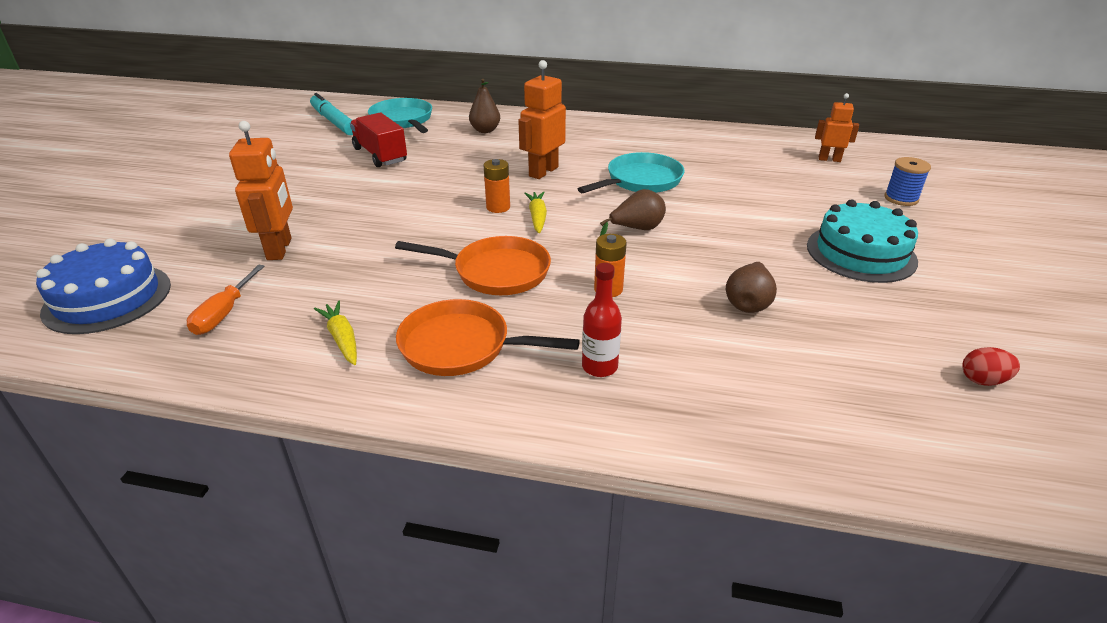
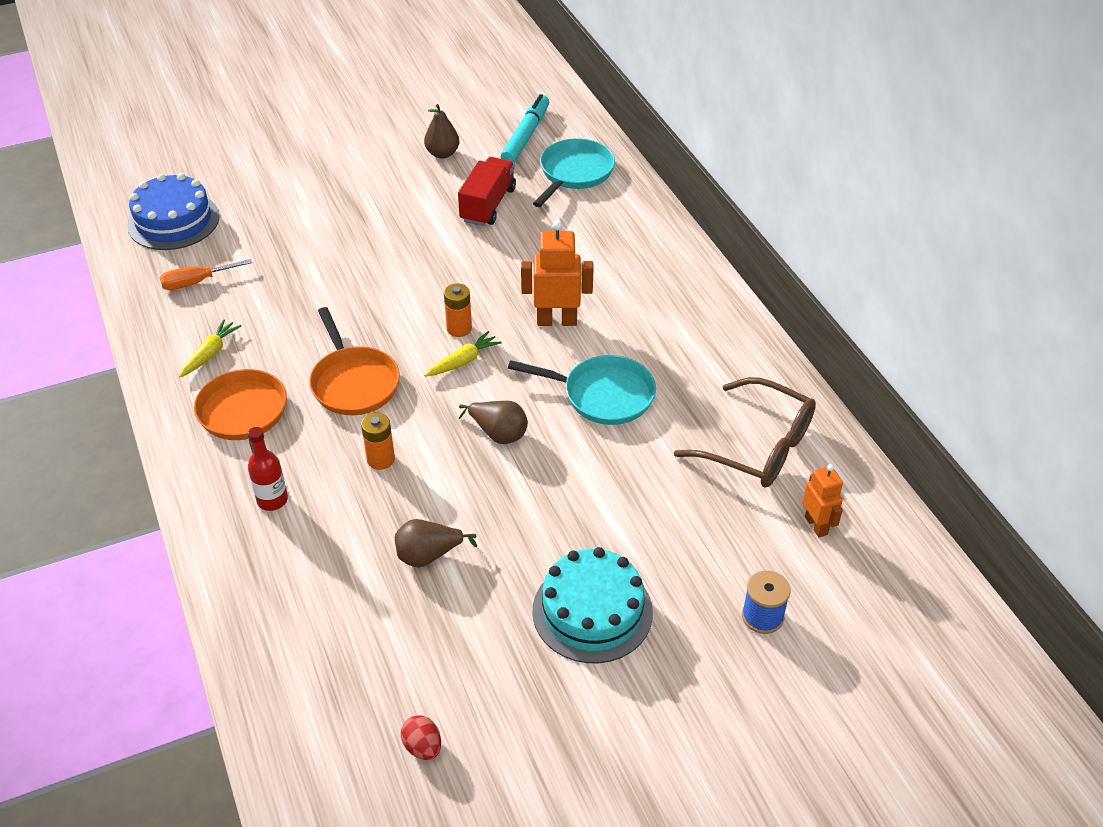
camera: 55 degrees right, 10 degrees up
(280, 249) = (291, 253): orange robot -> none
(485, 130) = (609, 236): brown pear -> brown pear (442, 153)
(744, 152) = (758, 447): none -> brown glasses

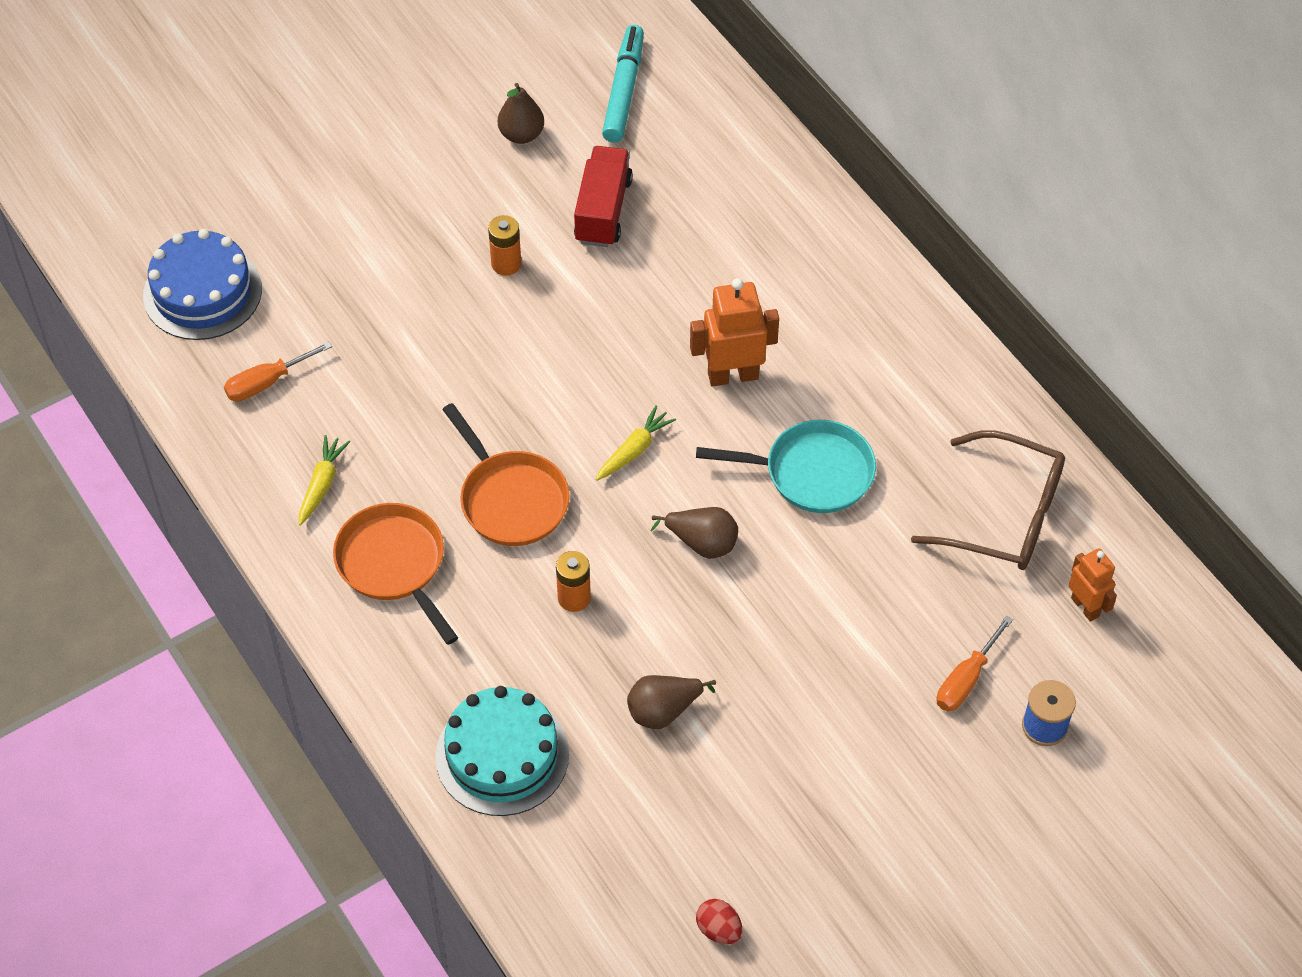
camera: 10 degrees left, 10 degrees up
(272, 500) = (464, 669): red bottle -> none
(459, 328) = (617, 404): orange battery -> orange battery (506, 264)
(574, 173) = (701, 144): turquoise pan -> none
(592, 611) = (861, 749): turquoise cake -> turquoise cake (502, 755)
(699, 568) = (966, 679): none -> orange screwdriver

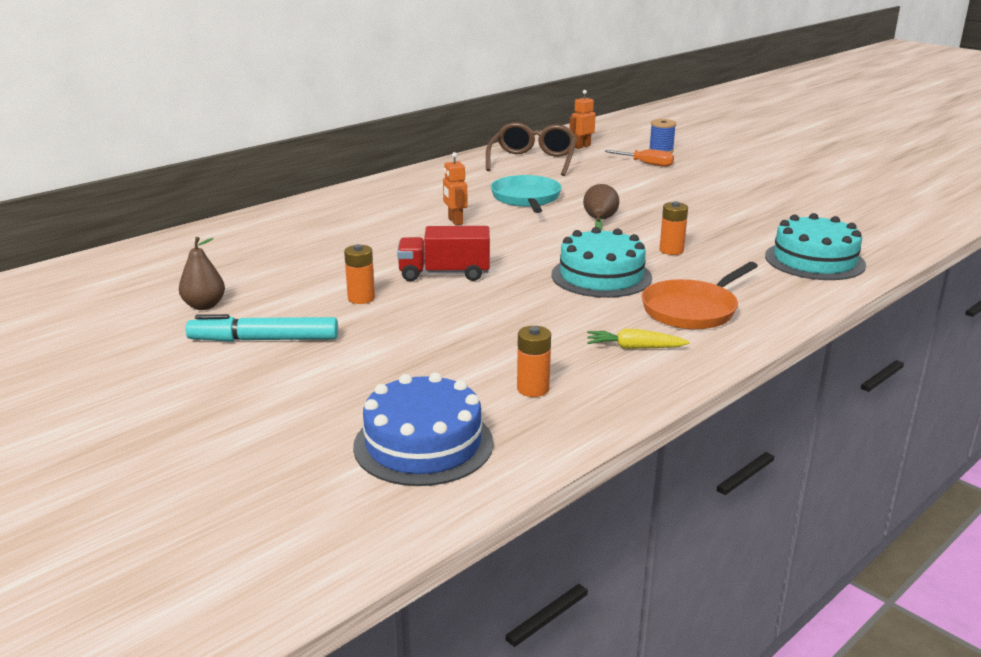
camera: 100 degrees left, 30 degrees down
(267, 382) = (533, 389): orange screwdriver -> orange battery
(510, 499) = (601, 276): orange pan -> turquoise cake
(603, 210) = (299, 269): red truck -> red truck (444, 274)
(624, 91) = (159, 272): turquoise marker -> turquoise marker (264, 340)
(634, 450) = (533, 243): yellow carrot -> none
(664, 711) = (733, 222): brown pear -> none
(719, 930) = (859, 202): red egg -> none
(733, 375) = (455, 221): orange robot -> orange robot, size x0.63

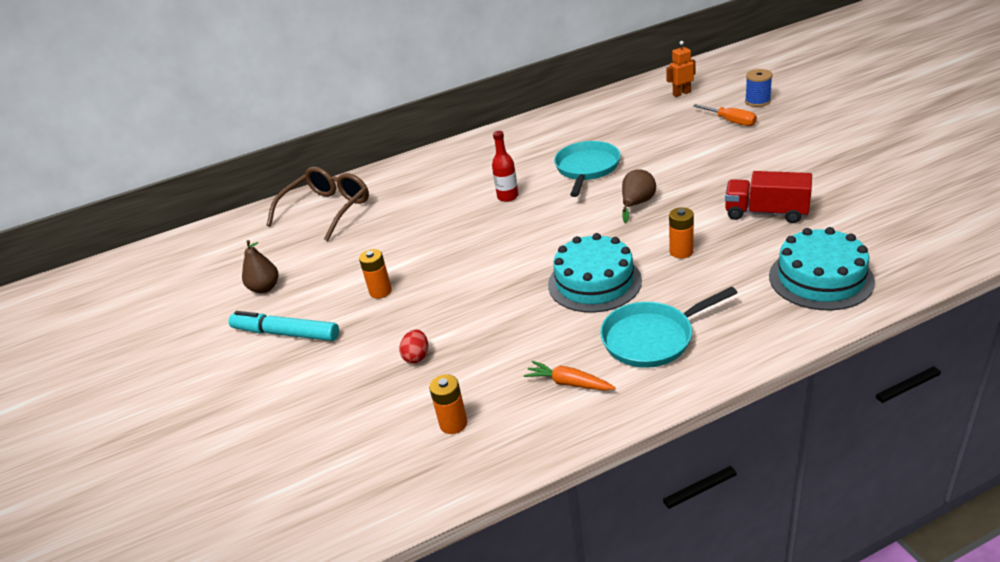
camera: 25 degrees right, 10 degrees up
(423, 444) = (334, 475): blue cake -> none
(444, 274) = (461, 266): red truck -> red truck (766, 213)
(447, 344) = (417, 356): none -> red egg
(455, 221) = (508, 196): orange robot -> red bottle
(533, 161) = (622, 114): brown glasses -> brown glasses (327, 210)
(634, 348) = (568, 383): yellow carrot -> orange carrot
(692, 310) = (652, 338): orange pan -> turquoise pan

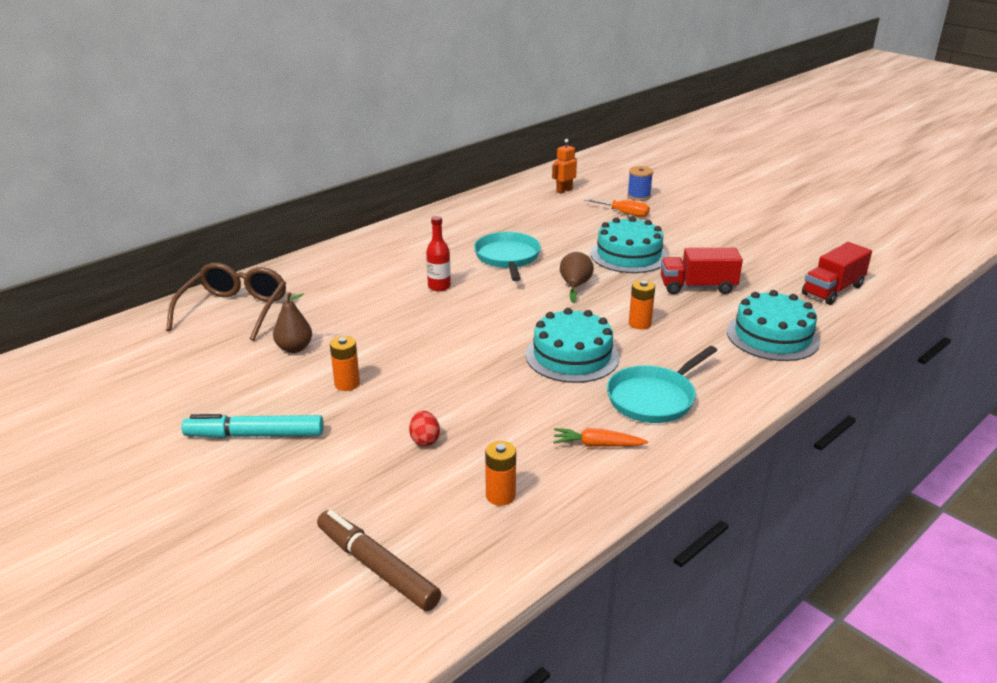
camera: 25 degrees left, 5 degrees down
(265, 288) = (201, 393): brown pear -> brown pear (294, 348)
(317, 477) = (377, 567): none -> brown marker
(711, 171) = (629, 255): none -> turquoise cake
(924, 226) = (832, 290): none -> red truck

